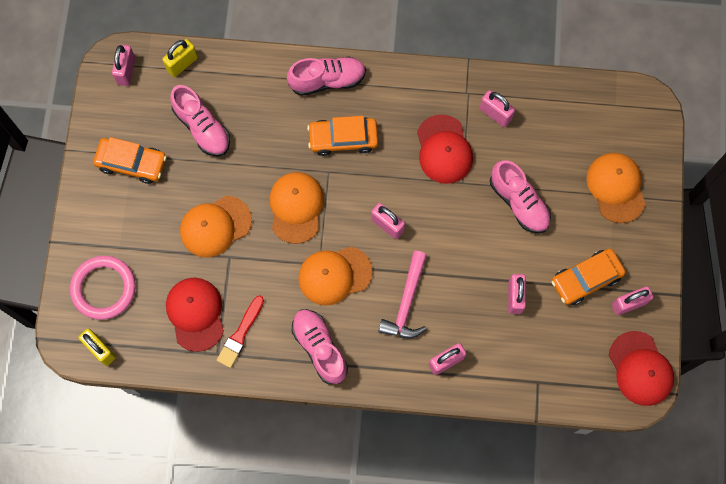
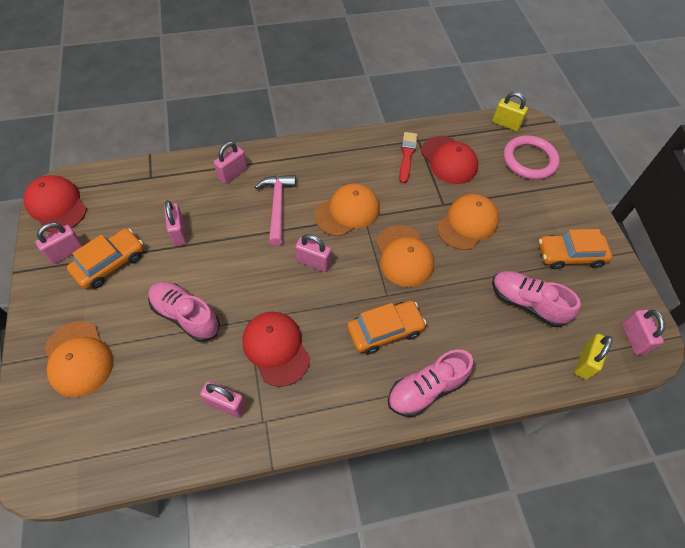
camera: 160 degrees right, 15 degrees down
(319, 348) = (340, 160): pink shoe -> none

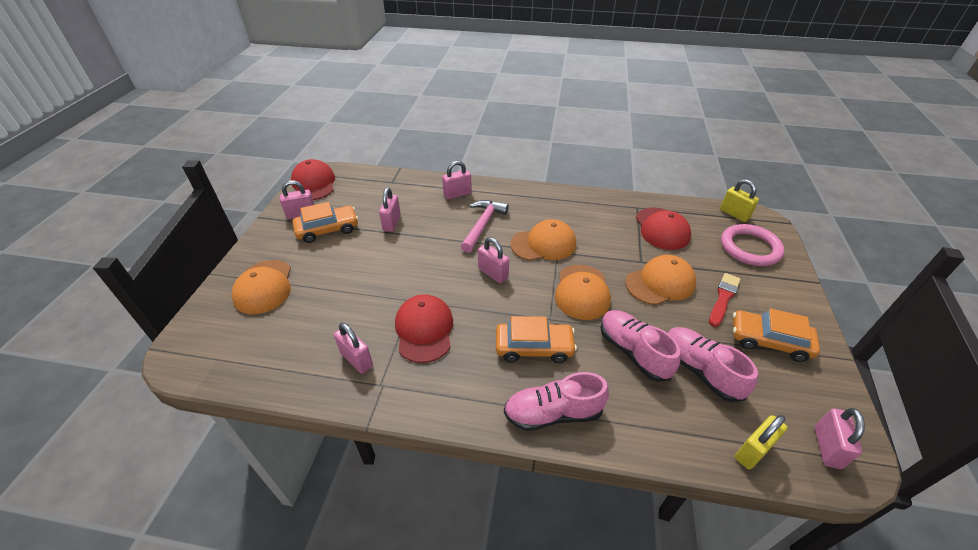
camera: 25 degrees right, 15 degrees down
(186, 315) = (363, 281): pink shoe -> pink shoe (633, 352)
(407, 155) = (621, 216): red brush -> red brush (723, 298)

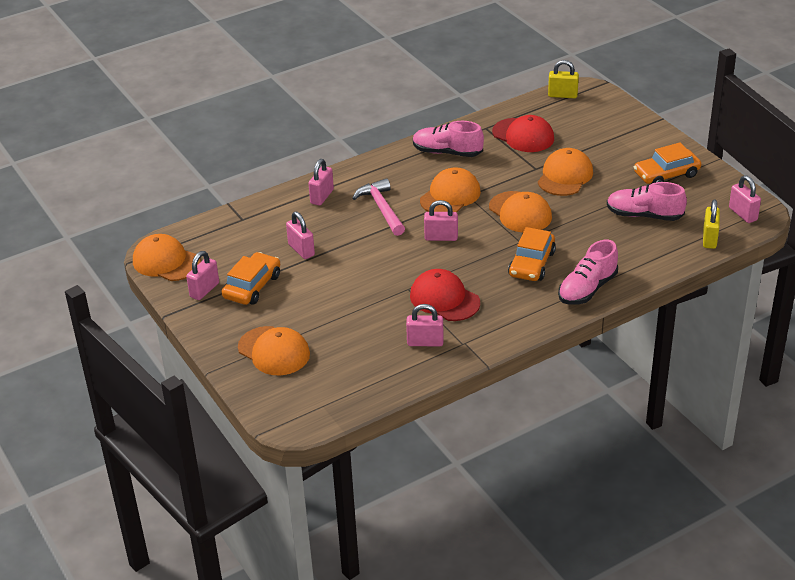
camera: 40 degrees left, 5 degrees down
(313, 183) = (166, 262): red cap -> orange cap
(534, 347) = (531, 264): orange car -> orange car turned 150 degrees clockwise
(633, 352) = (595, 229): pink shoe -> pink shoe (447, 152)
(723, 298) = (615, 163): red brush -> none
(750, 248) = (598, 117): pink ring -> none

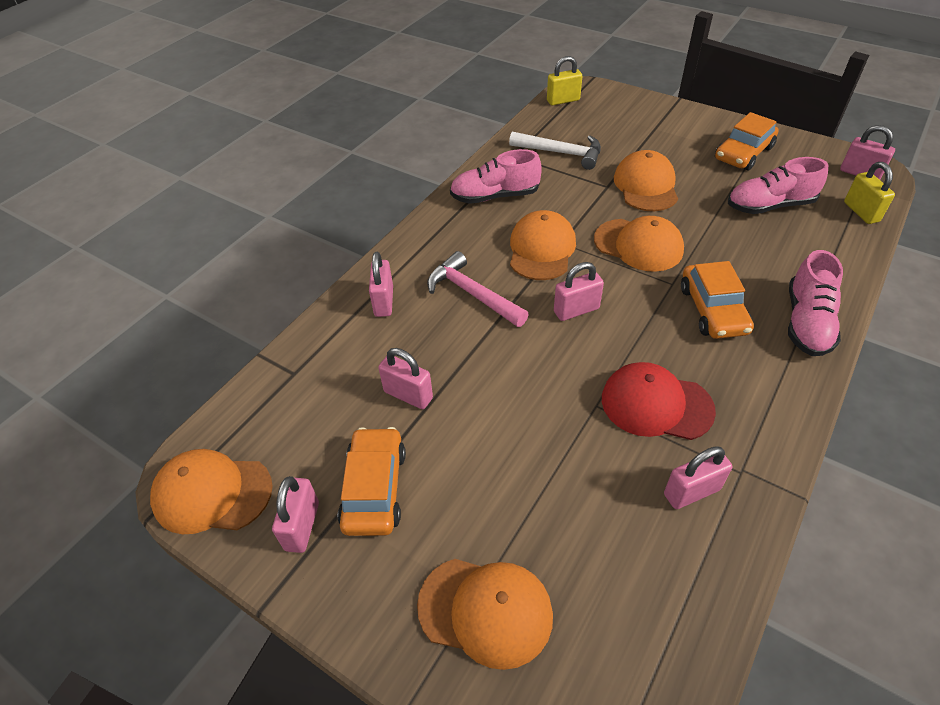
camera: 25 degrees left, 10 degrees up
(523, 135) = (561, 153): red cap -> white hammer

